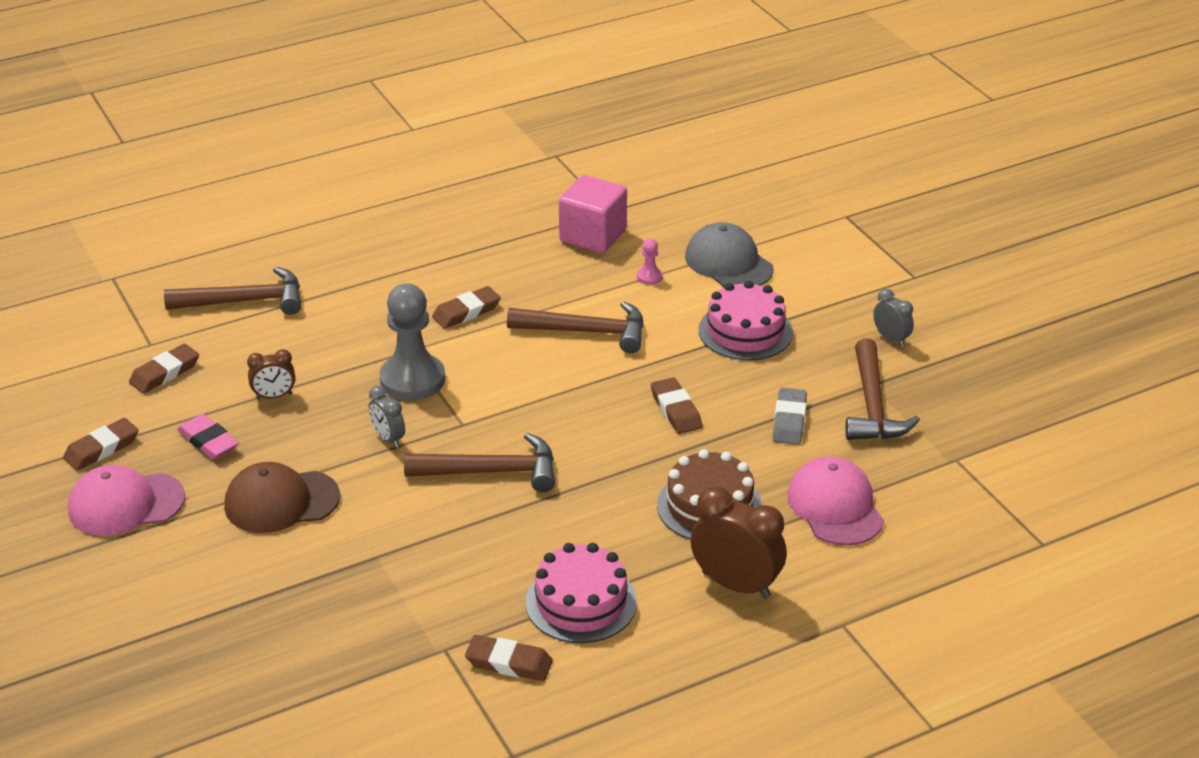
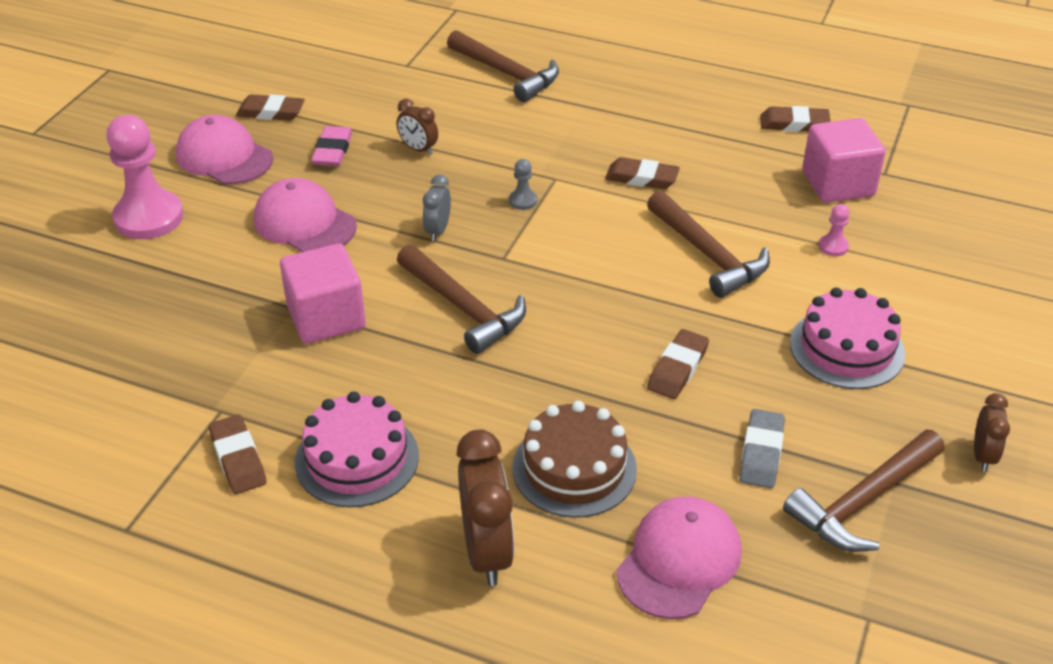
camera: 50 degrees right, 5 degrees up
(148, 585) = (149, 217): none -> pink pawn
(165, 373) = (383, 89): brown eraser -> brown eraser (794, 124)
(281, 501) = (304, 223): brown cap -> pink cap
(412, 379) = (523, 201): grey pawn -> grey pawn, size x0.42
(412, 545) = (326, 318): none -> pink cube
(728, 263) = (926, 281): grey cap -> none
(789, 420) = (761, 453): grey eraser -> grey eraser turned 45 degrees counterclockwise
(891, 339) = (982, 455): grey clock -> brown clock

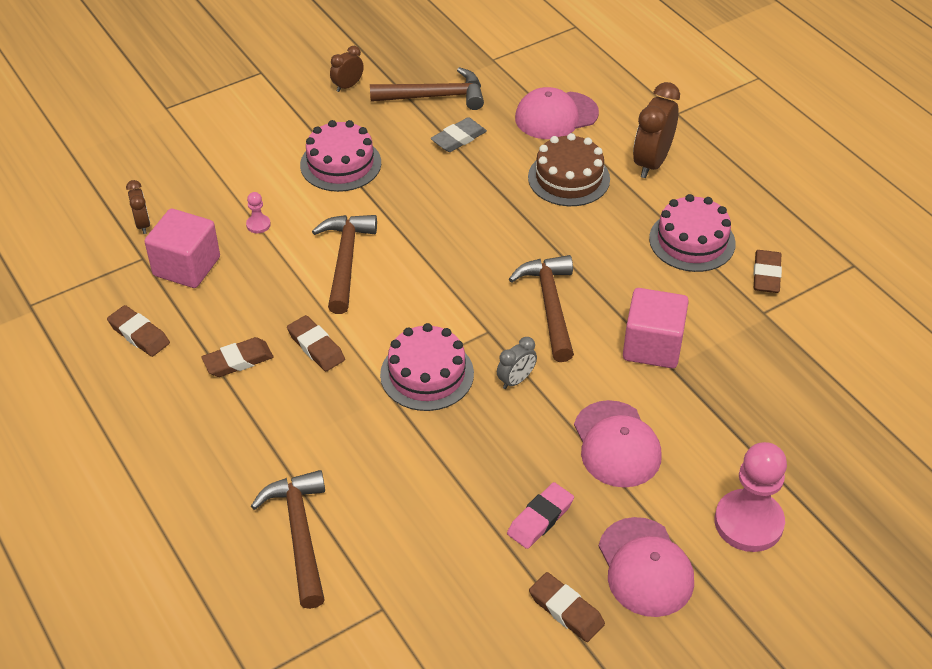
camera: 145 degrees left, 5 degrees up
(418, 149) = (463, 477): brown clock -> brown clock (143, 224)
(523, 201) = (427, 374): grey pawn -> pink cake
(678, 368) = (452, 200): brown eraser -> brown eraser (238, 361)

